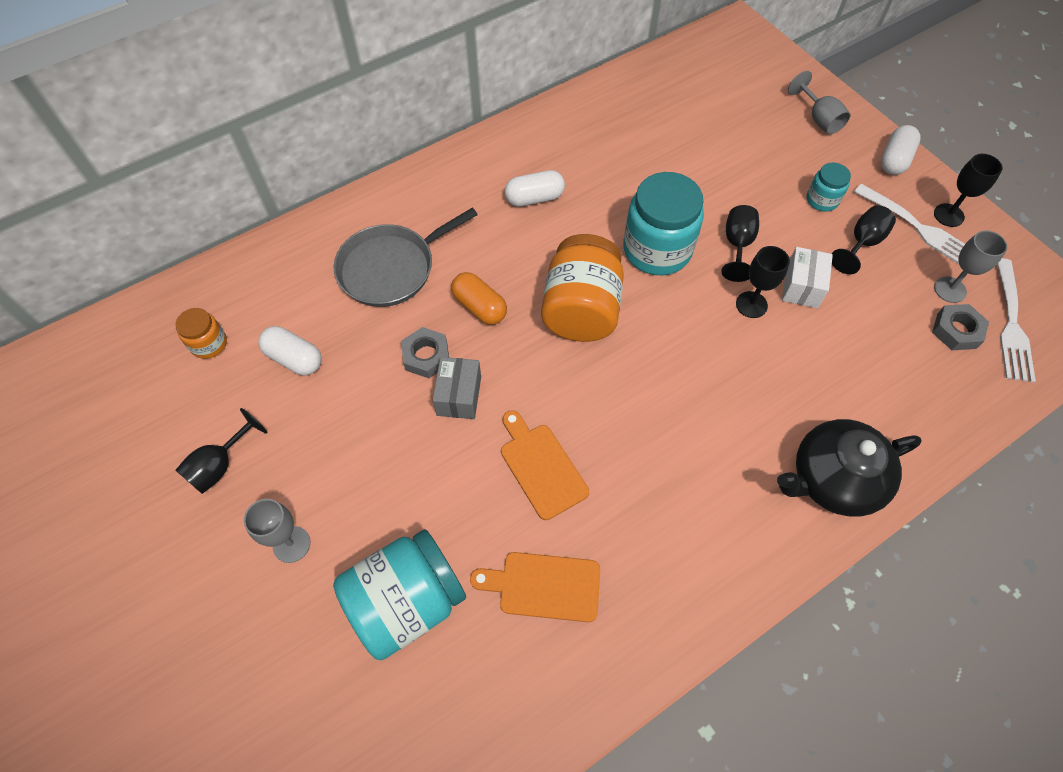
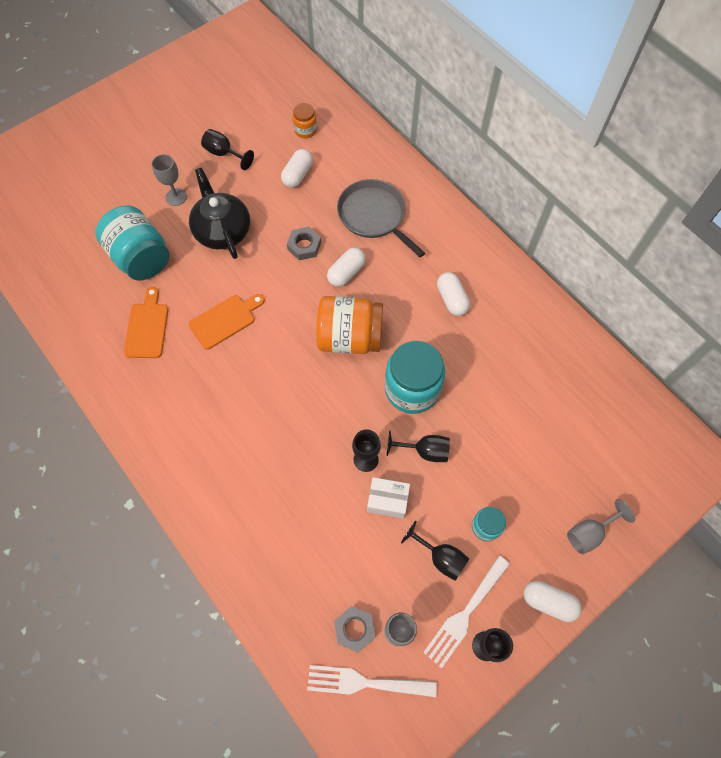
camera: 85 degrees right, 5 degrees up
(459, 396) = (275, 268): grey box -> none
(479, 307) = (346, 273): orange capsule -> white capsule
(833, 479) = (217, 510): black teapot -> black teapot (222, 230)

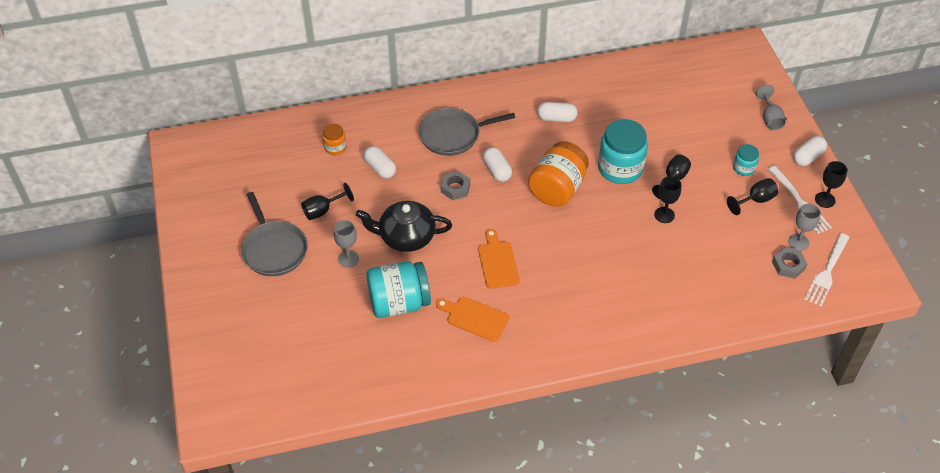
camera: 65 degrees left, 15 degrees down
(163, 138) = (274, 249): none -> grey pan
(387, 500) = (702, 214): white box -> none

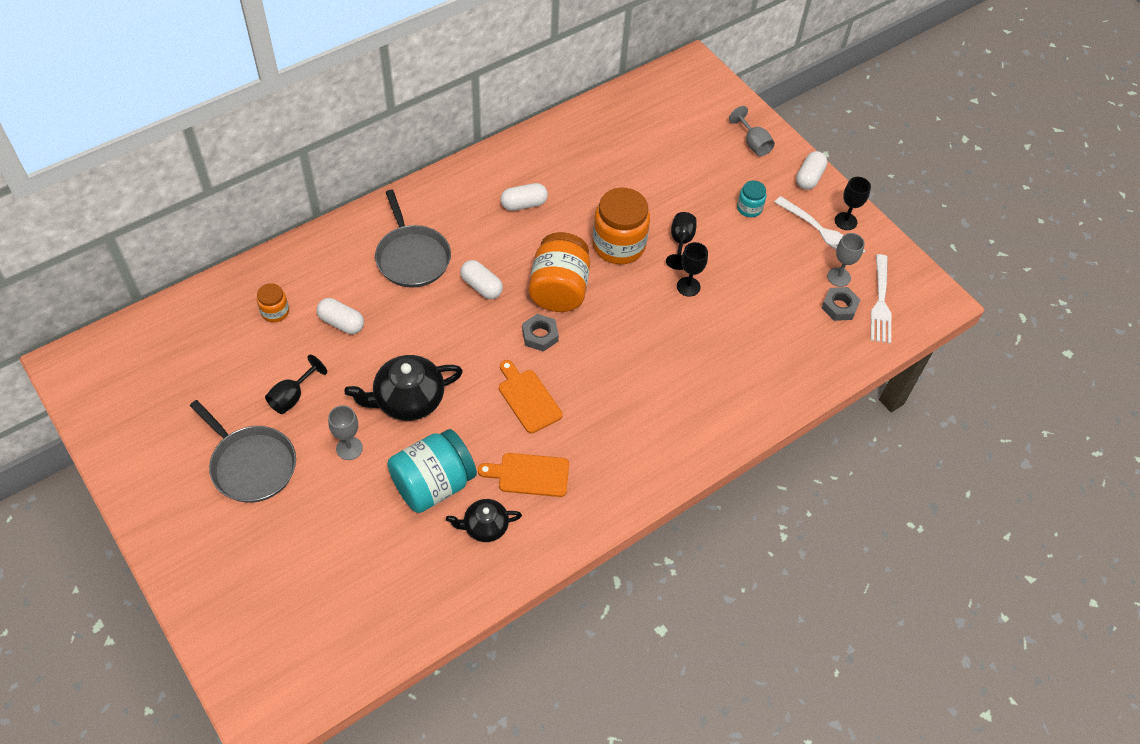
camera: 25 degrees left, 5 degrees up
(424, 344) = (485, 526): none -> black teapot
(453, 135) = (412, 257): grey pan -> grey pan turned 75 degrees counterclockwise
(455, 188) = (442, 322): grey nut -> grey nut (540, 335)
(620, 168) = (618, 245): turquoise jar -> orange jar
(755, 200) = (776, 242): black goblet -> none

